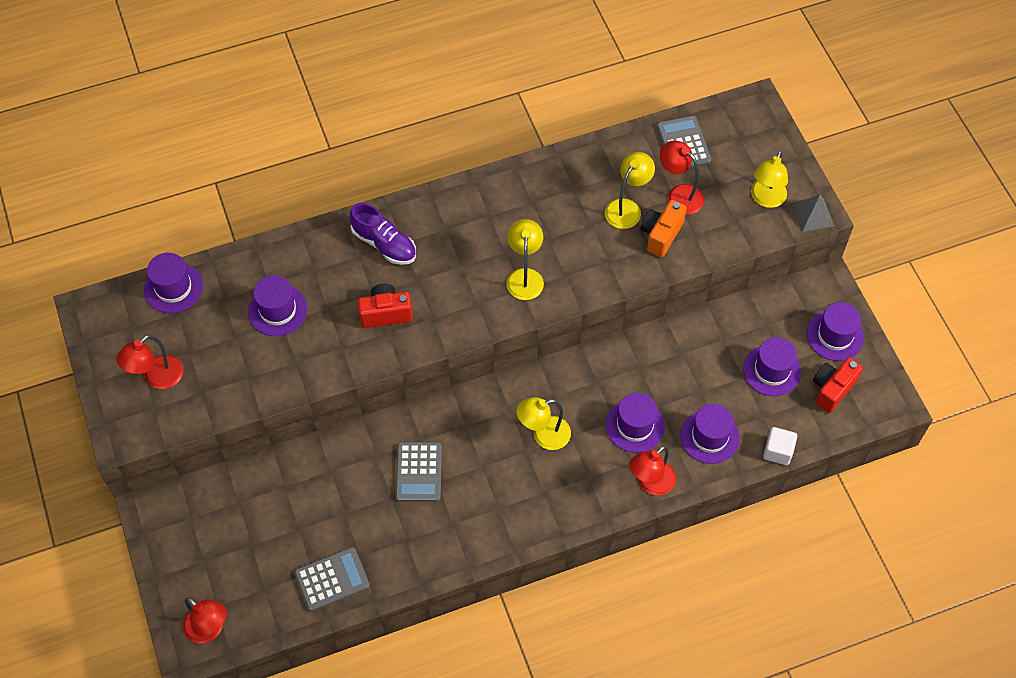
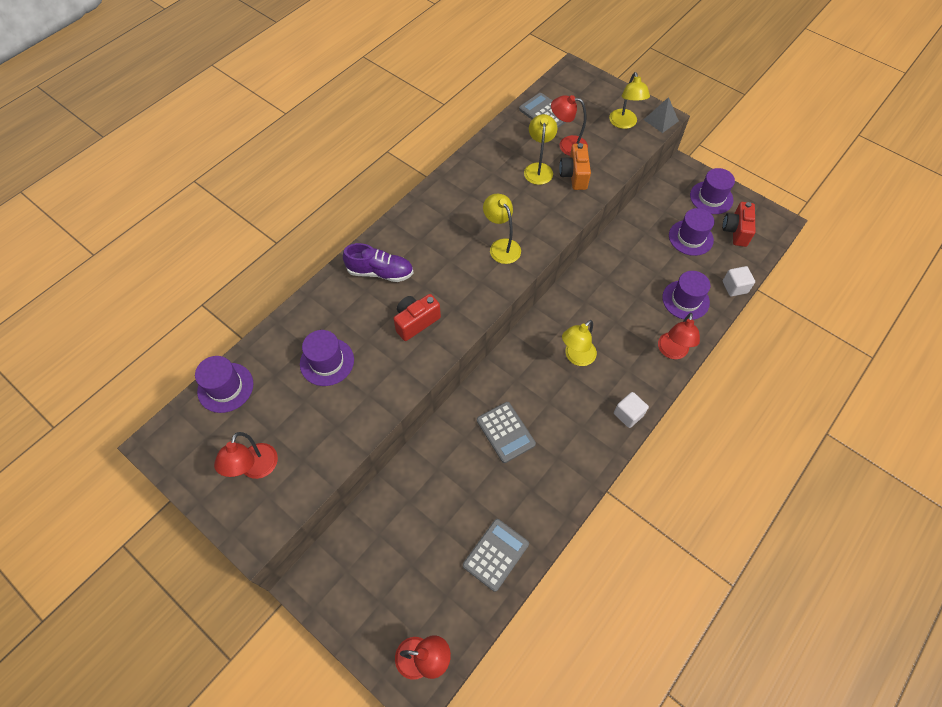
camera: 30 degrees left, 0 degrees up
(555, 521) = (628, 414): none -> white cube
(635, 426) = (632, 318): purple hat -> none

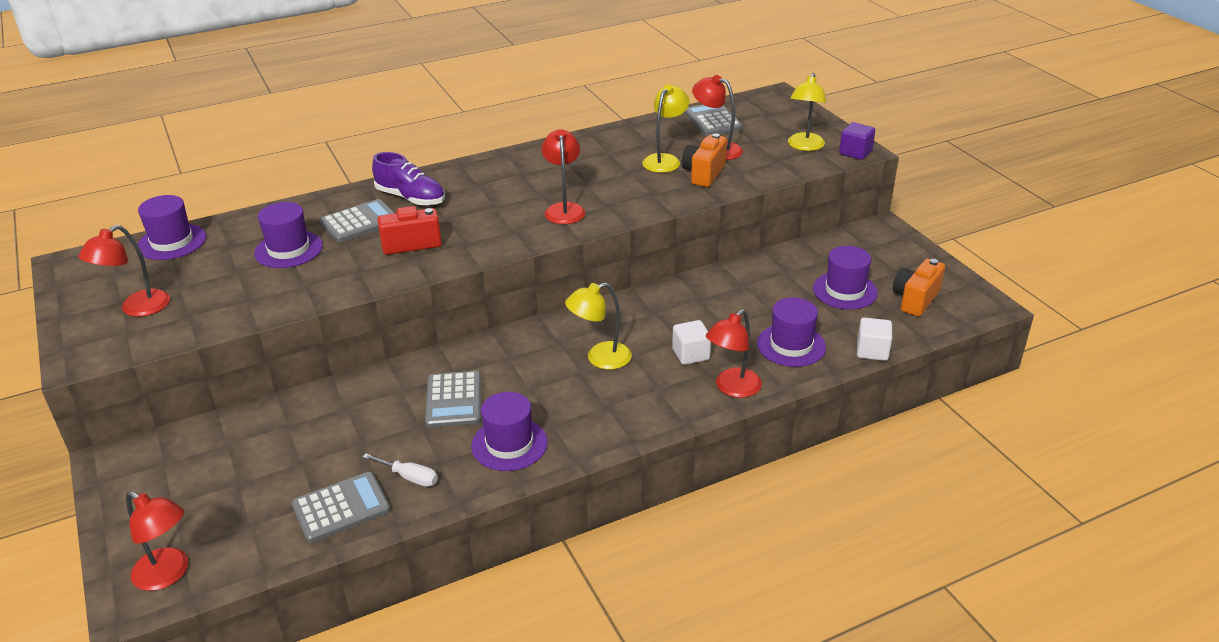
camera: 25 degrees right, 25 degrees down
(360, 312) = (360, 222): none -> grey calculator
(501, 246) = (564, 209): yellow lamp -> red lamp
(522, 510) = (409, 477): none -> white screwdriver
(628, 414) = (623, 430): white cube -> white cube (691, 354)
(661, 120) = (855, 152): grey pyramid -> purple cube
(711, 197) = (903, 261): purple hat -> purple hat (509, 444)
(736, 231) = (915, 299): red camera -> orange camera

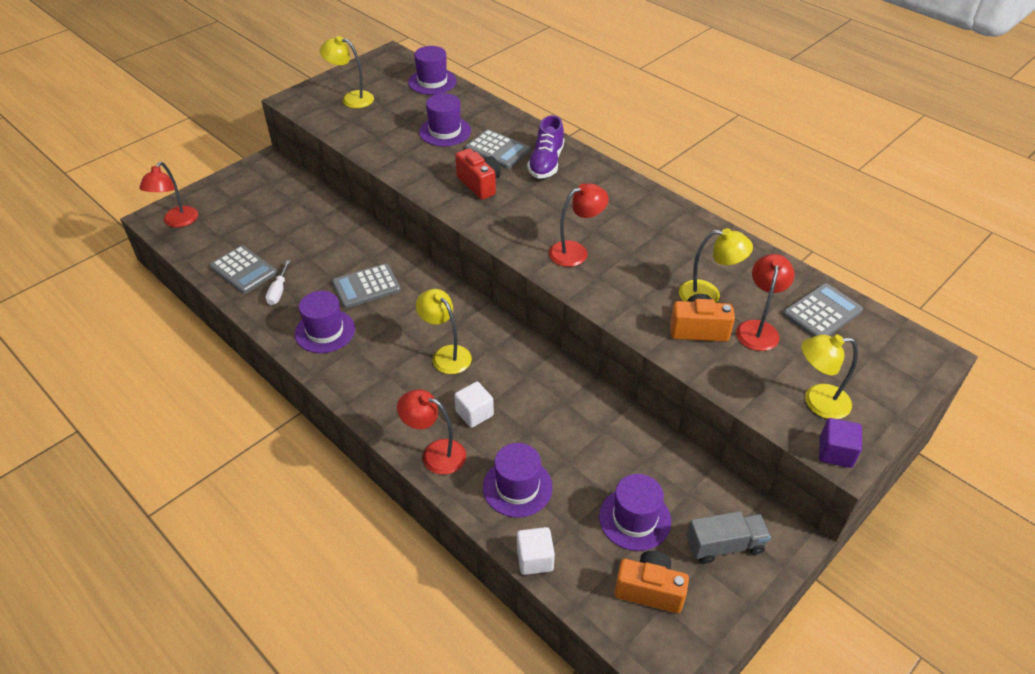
camera: 70 degrees right, 10 degrees up
(137, 308) = (351, 99): red lamp -> yellow lamp
(882, 256) = (724, 545): none -> grey truck

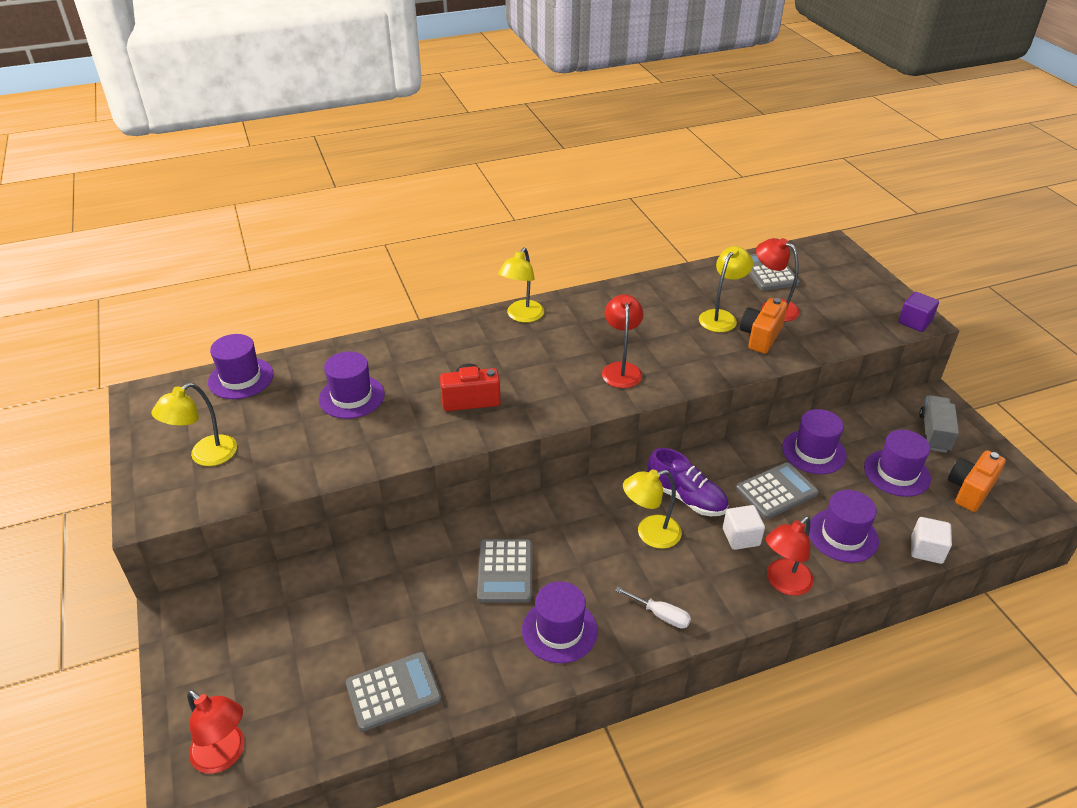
camera: 65 degrees left, 5 degrees down
(278, 291) = (460, 661): white screwdriver -> white screwdriver (660, 615)
(497, 150) = (421, 369): grey calculator -> grey calculator (776, 491)
(546, 163) = (470, 344): purple shoe -> purple shoe (686, 497)
(621, 444) = (814, 452): none -> purple hat
(817, 402) = (862, 310): yellow lamp -> yellow lamp (522, 316)

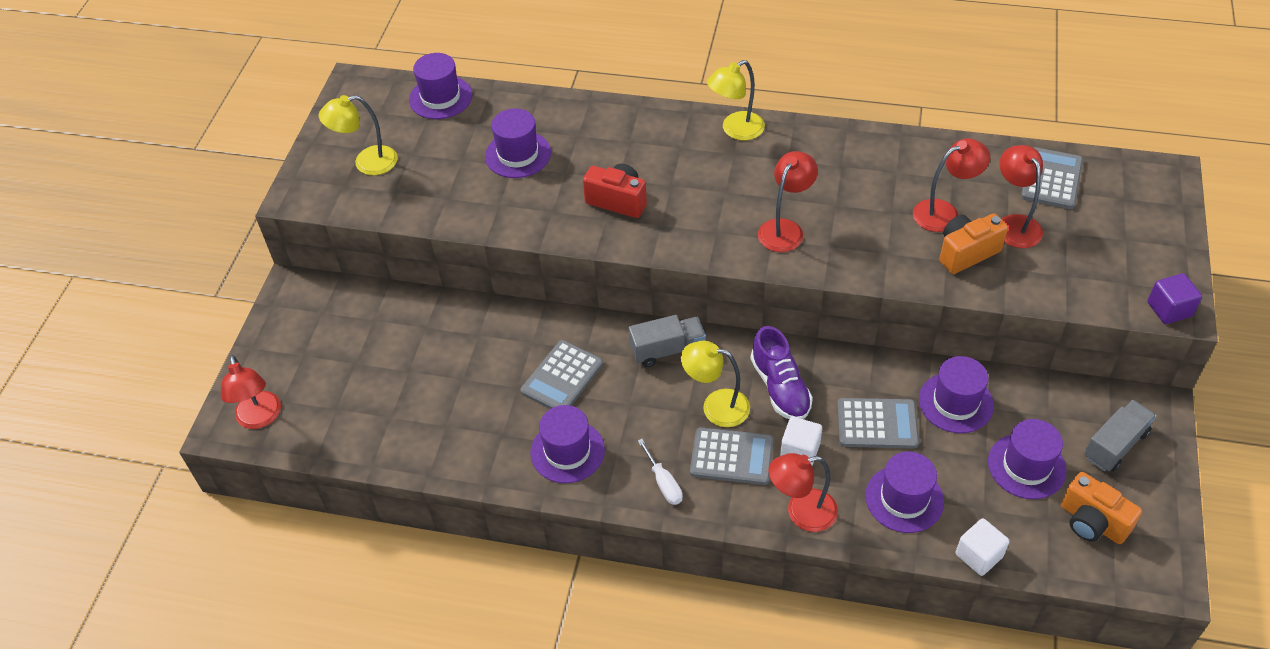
camera: 35 degrees right, 10 degrees up
(393, 692) = (404, 433): grey calculator -> grey calculator (731, 457)
(575, 509) = (667, 350): none -> grey truck
(721, 317) = (944, 212): yellow lamp -> red lamp
(969, 490) = (1092, 522): orange camera -> orange camera turned 120 degrees counterclockwise

